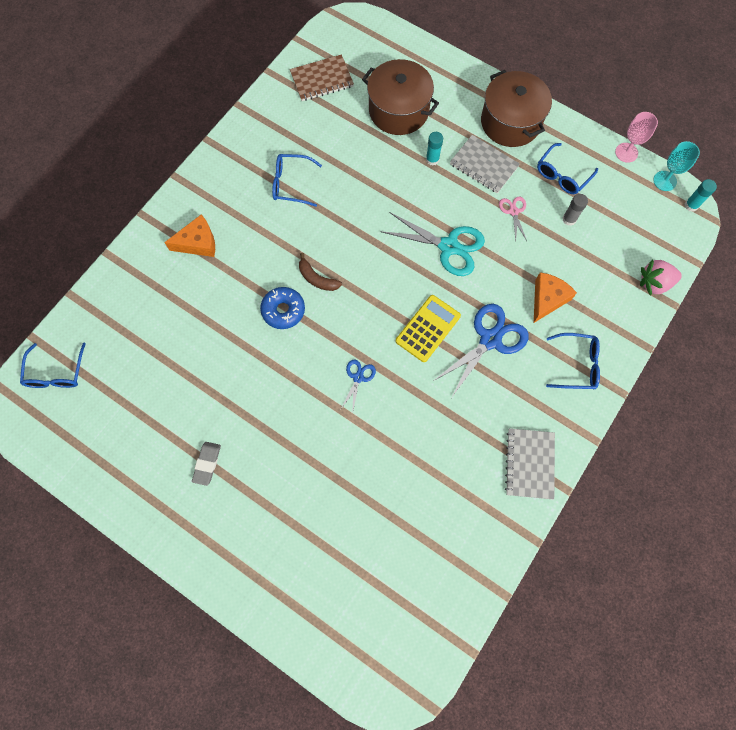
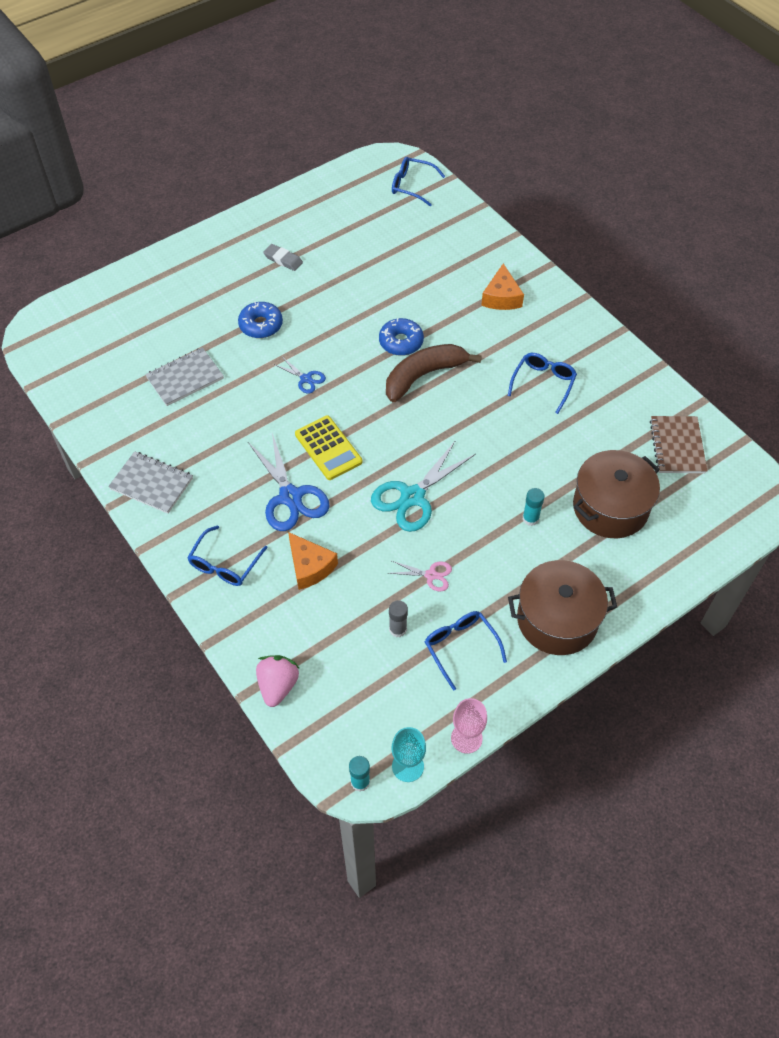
camera: 110 degrees right, 15 degrees down
(306, 447) = (261, 325): none -> blue donut
(317, 278) = (423, 376): brown banana -> brown banana, size x1.86
(484, 165) = (504, 567): grey notebook -> grey notebook (185, 378)

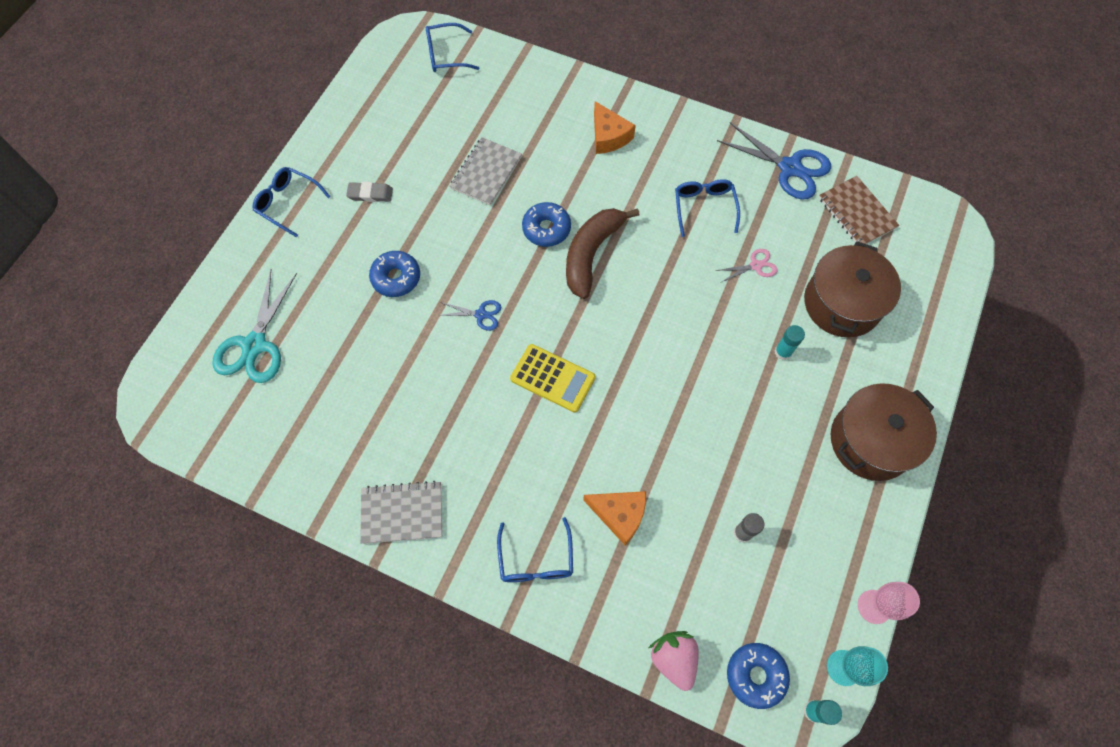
camera: 30 degrees left, 10 degrees up
(185, 378) = (357, 376): grey notebook -> grey notebook (486, 173)
(290, 497) = (551, 450): blue scissors -> blue scissors (790, 168)
(333, 732) = (755, 675): none -> blue donut
(412, 497) = (665, 387): turquoise scissors -> turquoise scissors (255, 345)
(431, 575) = (735, 459): pink scissors -> pink scissors (755, 266)
(460, 647) = (808, 517): blue glasses -> blue glasses (288, 203)

